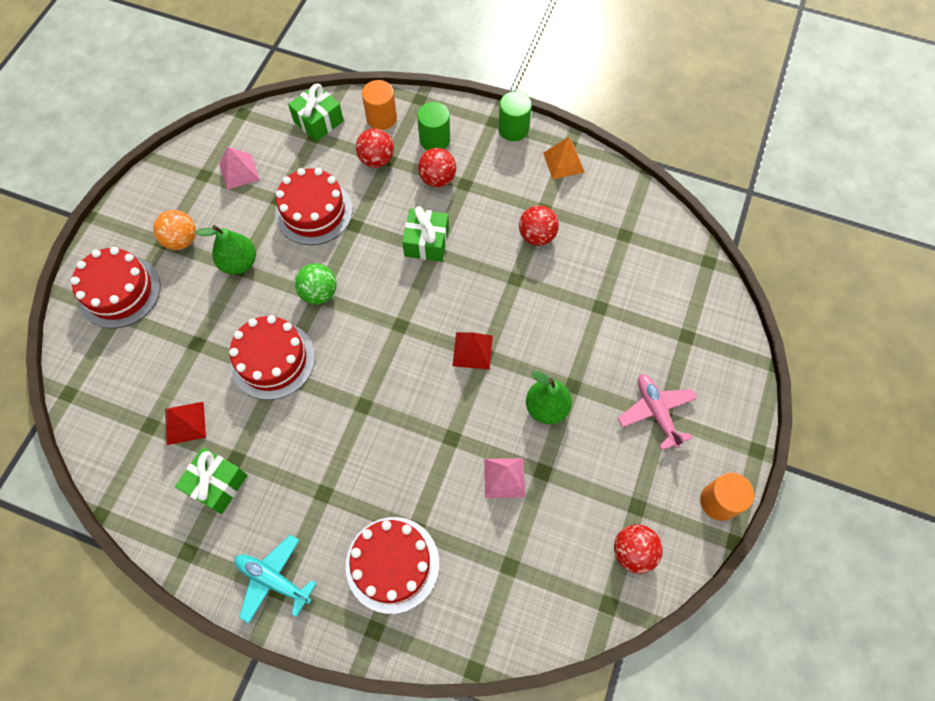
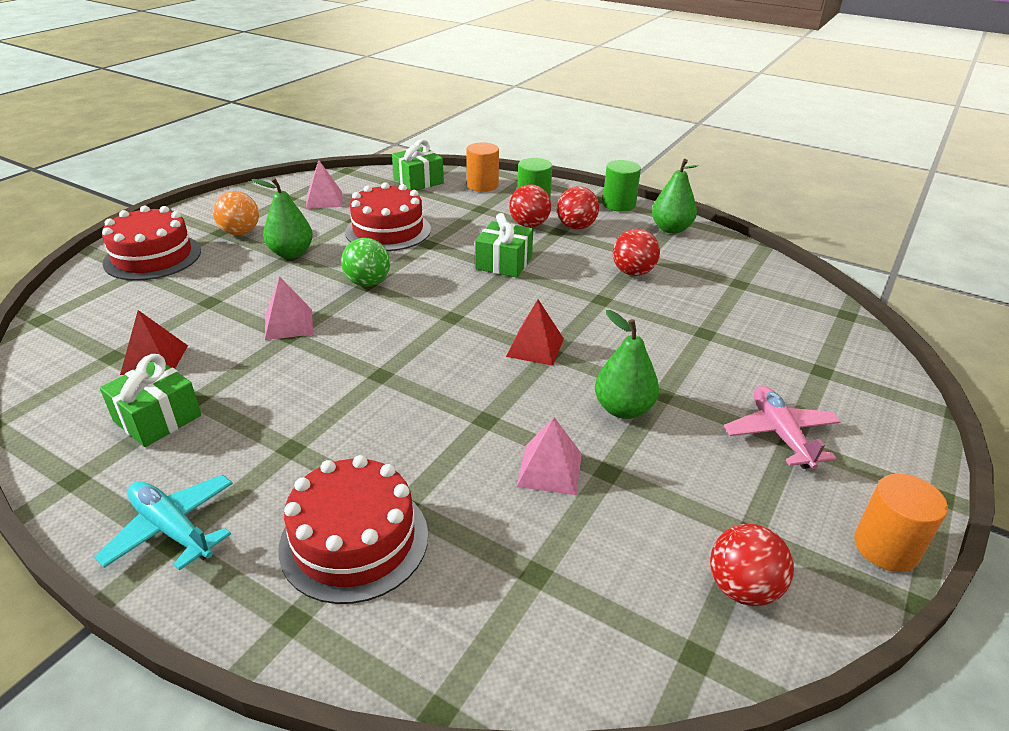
camera: 10 degrees right, 30 degrees down
(272, 360) = (289, 324): red cake -> pink pyramid
(377, 159) = (468, 207): red ball -> red ball (576, 227)
(563, 162) = (671, 229): orange pyramid -> green pear

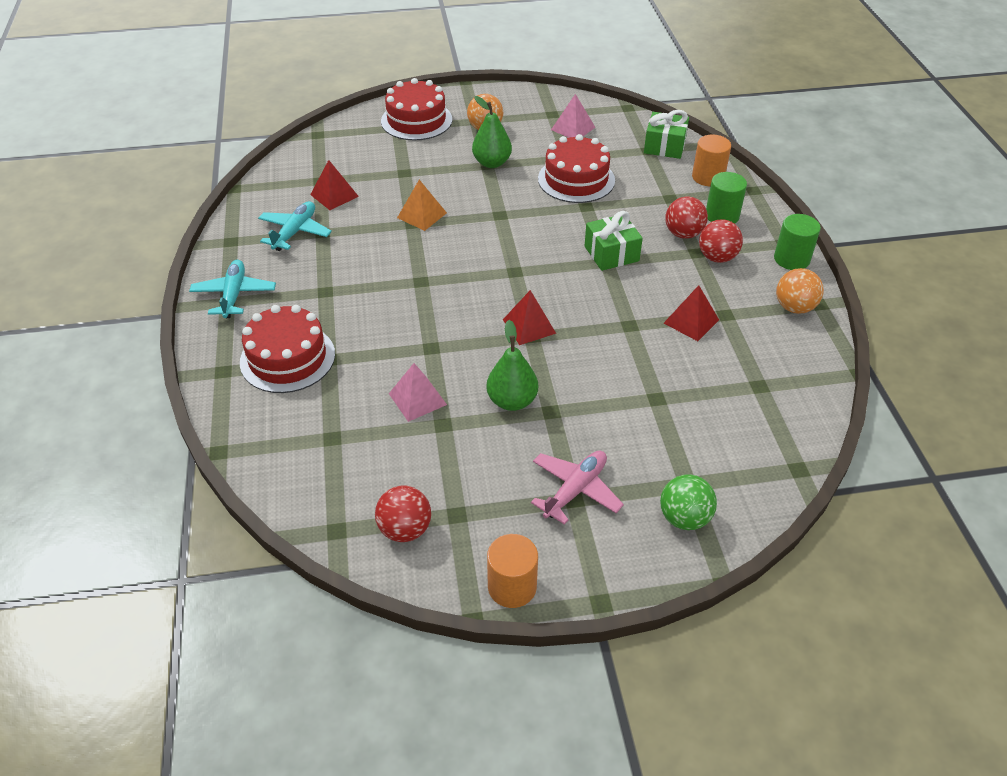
camera: 50 degrees right, 10 degrees up
(157, 418) = (295, 232): green gift -> turquoise plane
(289, 324) = (422, 215): pink pyramid -> orange pyramid
(368, 283) = (503, 214): green ball -> green ball (684, 518)
(633, 272) = (691, 321): red ball -> red pyramid
(671, 229) = (794, 307): green pear -> orange ball

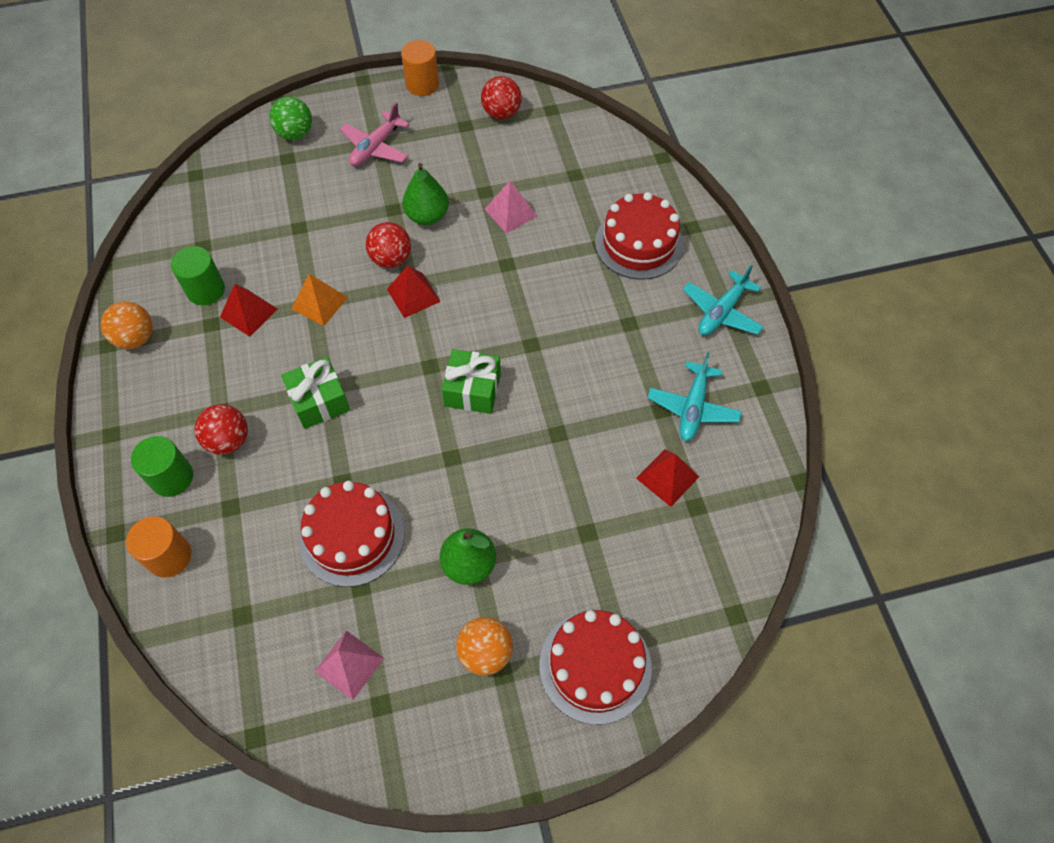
camera: 175 degrees right, 15 degrees up
(234, 295) = (721, 312): turquoise plane -> turquoise plane turned 45 degrees clockwise
(422, 215) = (548, 449): orange pyramid -> orange pyramid (319, 303)
(664, 146) = (215, 627): green gift -> green gift (472, 390)
(717, 257) = (198, 404): red ball -> red ball (391, 259)
(791, 259) = (112, 408): green cylinder -> green cylinder (206, 290)

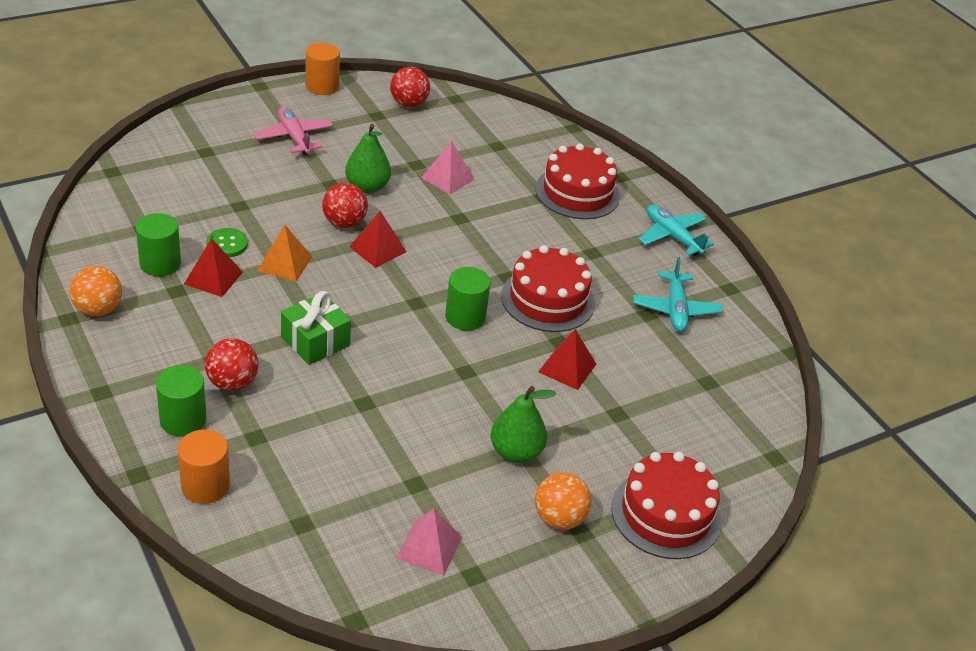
camera: 20 degrees left, 20 degrees down
(273, 273) = (227, 244): none -> green button
(295, 134) = (207, 132): green ball -> none
(352, 536) = (391, 444): red cake -> red cake (548, 299)
(376, 147) = (294, 137): pink plane -> pink plane turned 135 degrees clockwise
(472, 390) = (465, 317): green gift -> green cylinder
(667, 477) = (674, 363): red pyramid -> red pyramid (567, 368)
(721, 312) = (672, 236): turquoise plane -> turquoise plane turned 120 degrees clockwise

